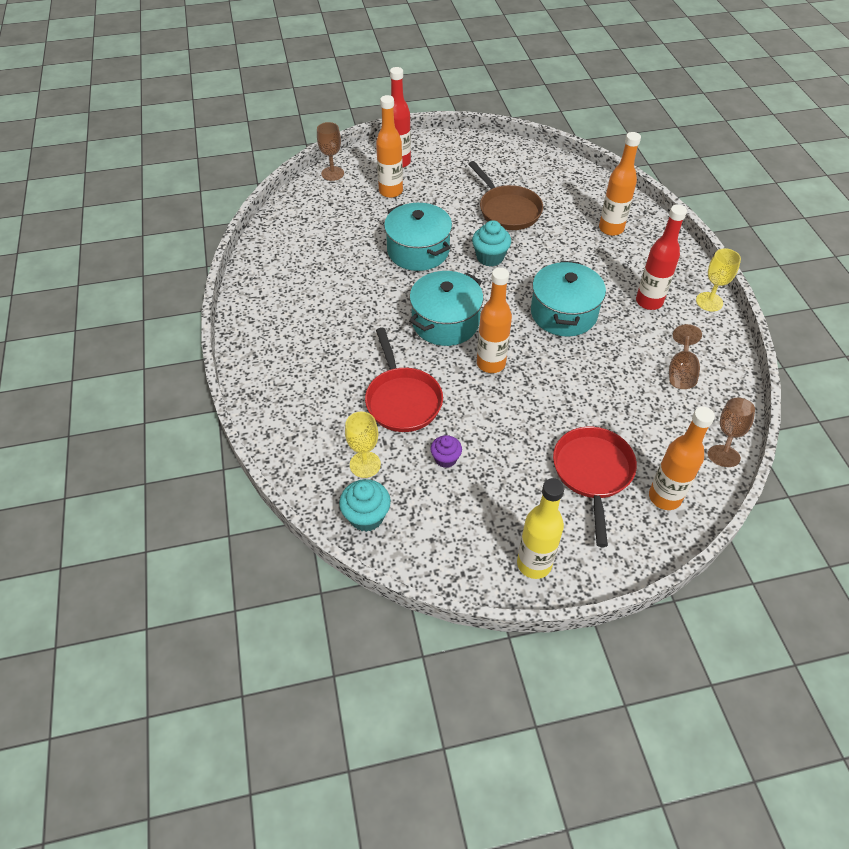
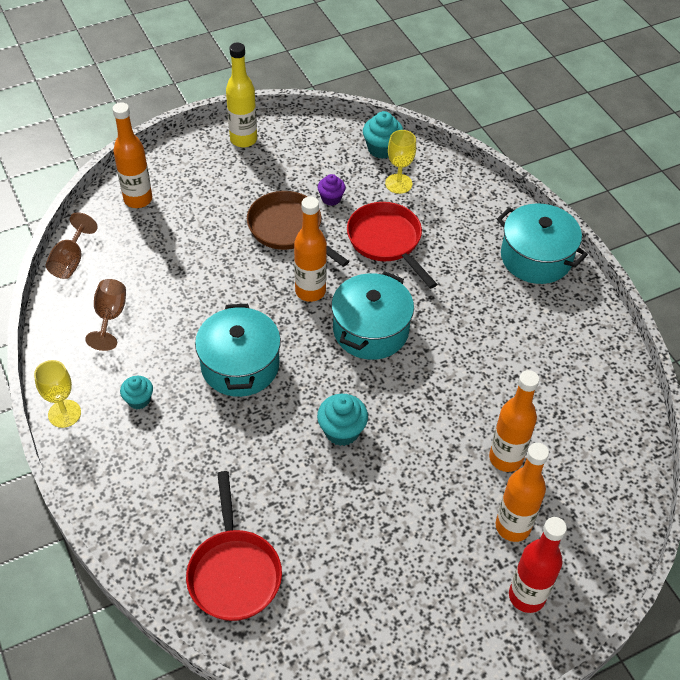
camera: 165 degrees right, 0 degrees up
(332, 173) = (613, 548): brown goblet -> none
(418, 251) = (435, 424): turquoise pot -> turquoise pot (536, 257)
(507, 210) = (336, 522): brown pan -> brown pan (288, 229)
(593, 473) = (200, 208): red pan -> red pan (234, 572)
(611, 229) = (185, 515): orange bottle -> orange bottle (505, 458)
(649, 302) = (139, 400): red bottle -> turquoise cupcake

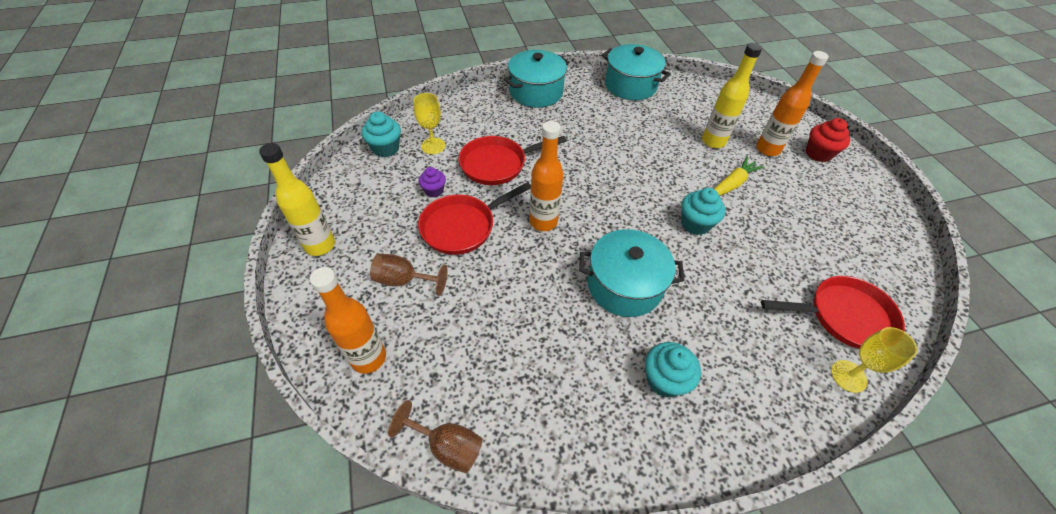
camera: 80 degrees left, 0 degrees up
(64, 413) = (684, 463): yellow goblet -> yellow goblet (848, 376)
(110, 317) = (546, 402): brown goblet -> brown goblet (404, 280)
(139, 400) = (664, 380): turquoise cupcake -> turquoise cupcake, size x1.52
(288, 229) = (462, 226): brown pan -> red pan
(370, 330) = (593, 190): turquoise pot -> turquoise pot (630, 85)
(423, 475) = (732, 184): none -> yellow carrot
(505, 458) = (713, 141): orange bottle -> yellow bottle
(526, 596) = (818, 154): red bottle -> red cupcake

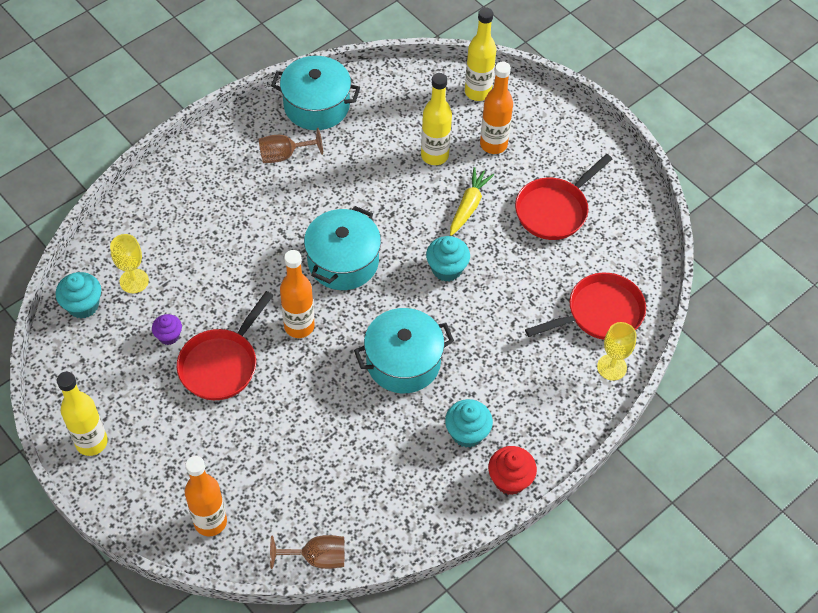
camera: 25 degrees left, 5 degrees up
(404, 280) = (197, 442): brown goblet -> brown goblet (284, 155)
(497, 164) = (218, 276): red pan -> red pan (554, 210)
(536, 92) = (211, 158): turquoise pot -> turquoise pot (343, 261)
(764, 113) = (478, 92): none -> yellow bottle
(818, 154) = (546, 130): red cupcake -> red cupcake (510, 480)

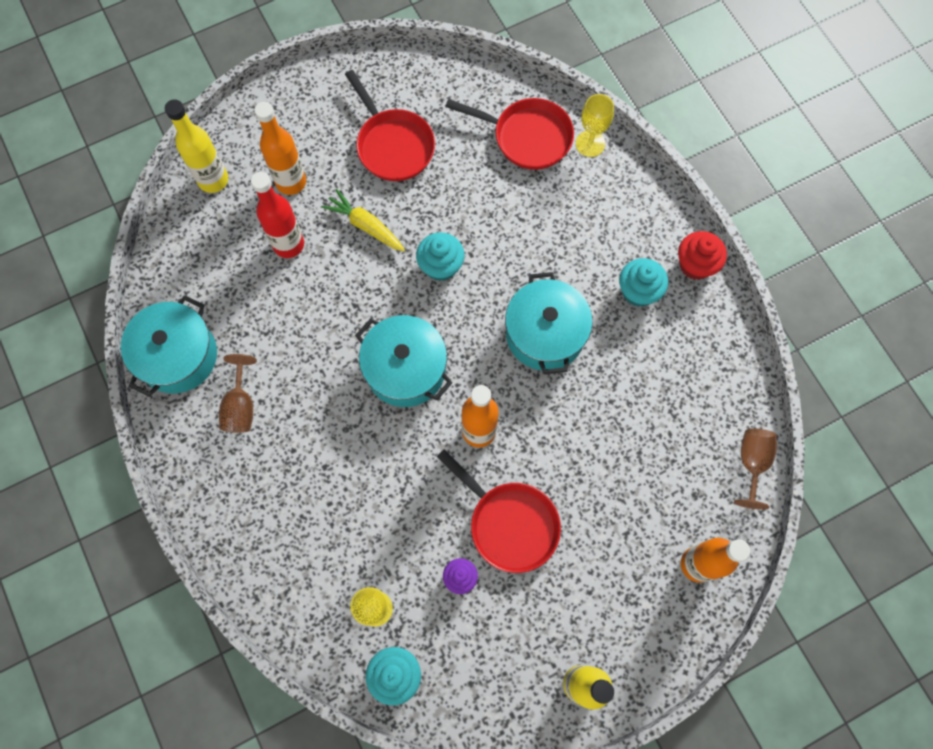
camera: 75 degrees left, 15 degrees up
(434, 155) = (288, 244): yellow bottle -> red bottle
(600, 313) = (527, 137): red pan -> red pan turned 120 degrees clockwise

